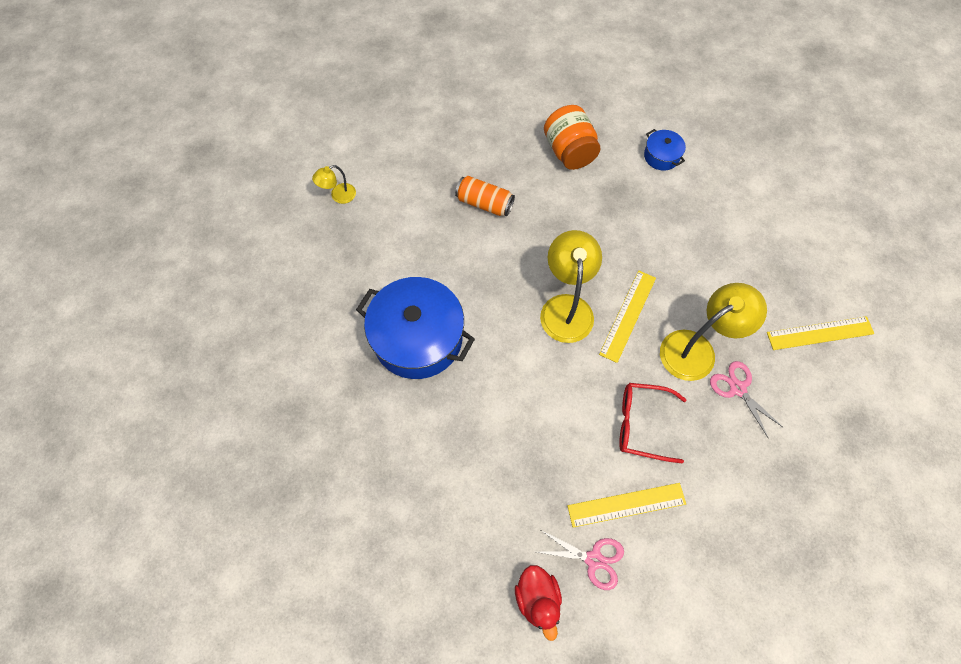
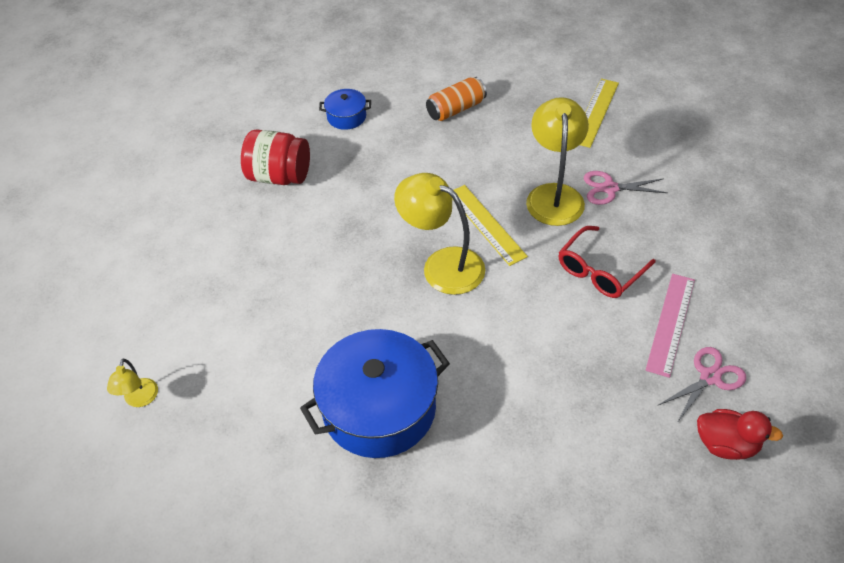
camera: 55 degrees left, 15 degrees down
(484, 203) = (273, 270): orange can -> orange can (456, 109)
(569, 151) = (279, 176): orange jar -> red jar
(626, 505) = (671, 324): yellow ruler -> pink ruler

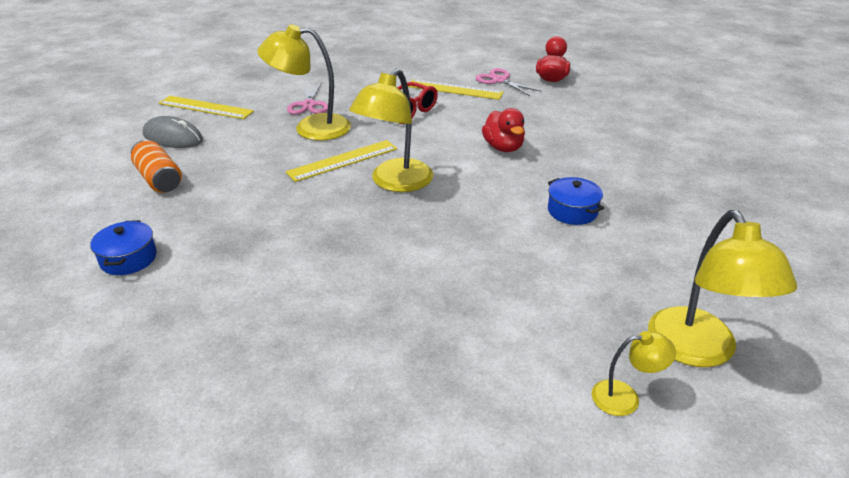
camera: 95 degrees left, 15 degrees down
(169, 464) = (699, 351): none -> yellow lamp
(279, 176) = (226, 311): red jar -> none
(379, 409) = (572, 211): blue pot -> blue pot, size x0.46
(514, 362) = (503, 147): none -> red duck
(530, 102) = (173, 137): none -> grey mouse
(671, 324) = (455, 89): pink ruler -> yellow ruler

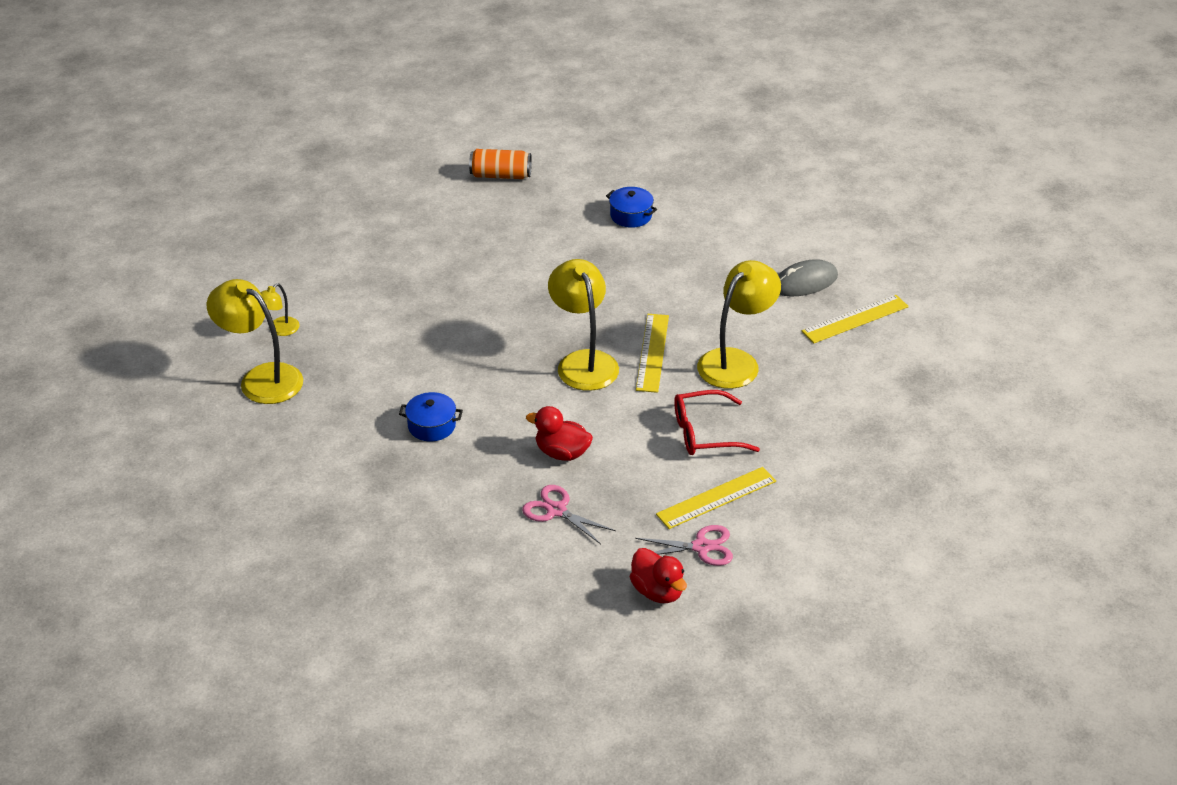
camera: 130 degrees right, 5 degrees up
(159, 179) = (731, 255): orange can -> orange can (501, 175)
(309, 105) = (790, 381): pink scissors -> pink scissors (556, 510)

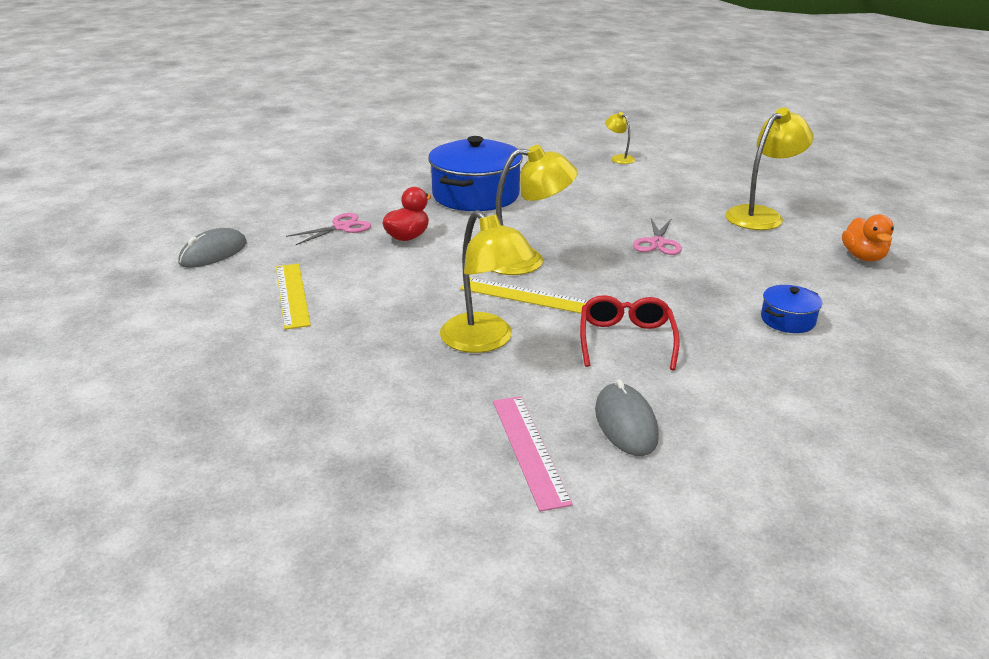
camera: 105 degrees right, 10 degrees down
(261, 378) = (563, 151): yellow lamp -> yellow lamp (761, 215)
(431, 426) = (475, 195): blue pot -> blue pot, size x2.19
(501, 175) = (863, 257): orange can -> orange duck
(657, 591) = (213, 253): red duck -> grey mouse
(701, 547) = (240, 278): pink scissors -> pink scissors (657, 243)
(704, 433) = (384, 304): red glasses -> red glasses (626, 340)
(855, 319) = (529, 449): yellow ruler -> pink ruler

